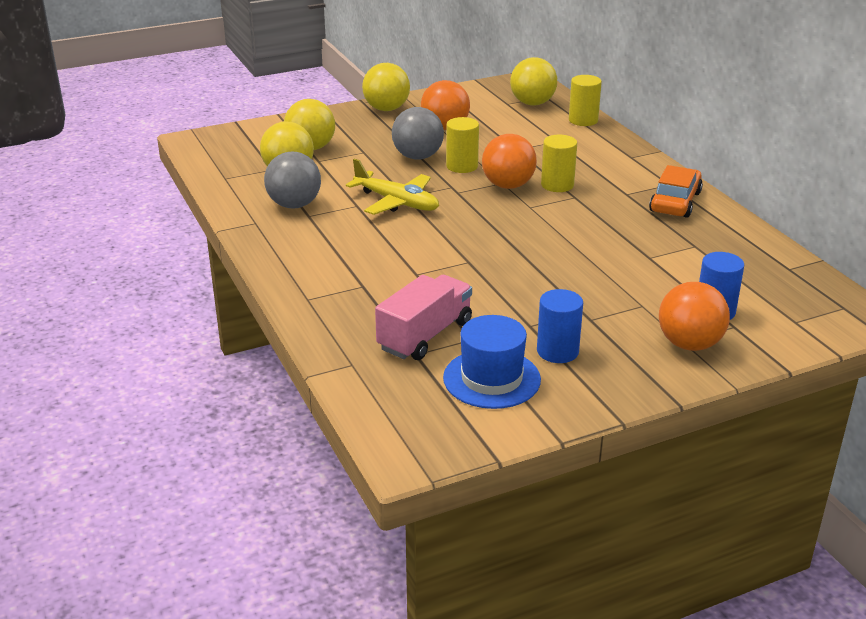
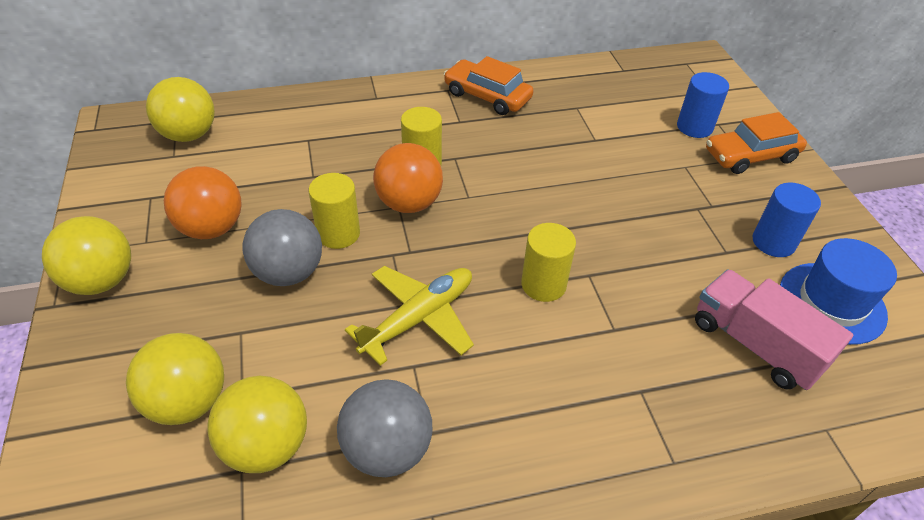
camera: 80 degrees left, 15 degrees up
(583, 120) = (265, 108): yellow cylinder -> yellow cylinder (543, 284)
(689, 344) = (750, 156): orange ball -> orange car

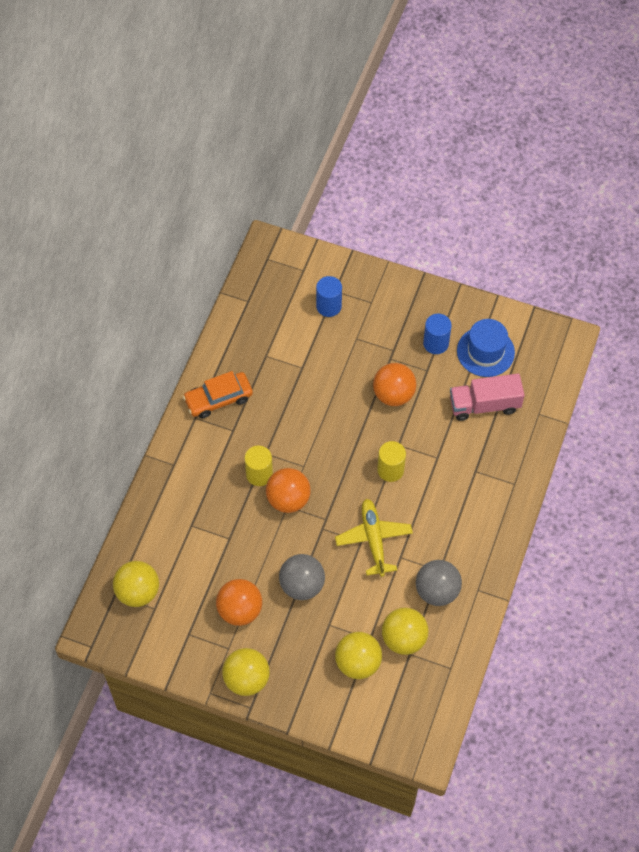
camera: 55 degrees left, 15 degrees up
(338, 233) = (288, 547): yellow cylinder -> none
(654, 235) = (393, 394): none -> orange ball
(750, 156) = (371, 298): orange car -> none

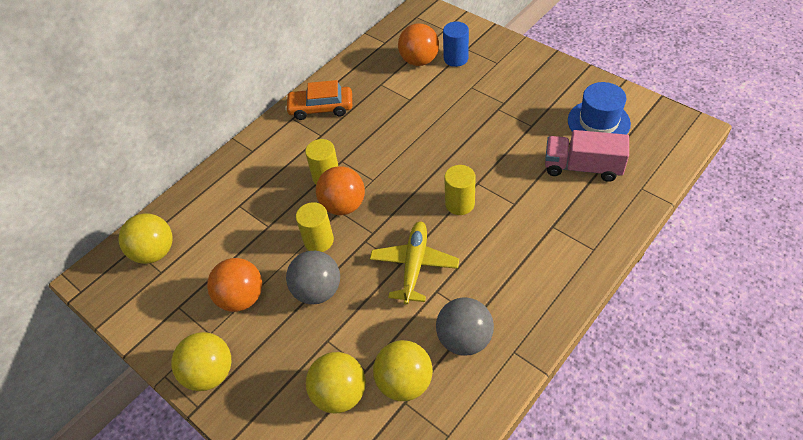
camera: 25 degrees right, 10 degrees down
(281, 539) = (319, 240): none -> yellow cylinder
(393, 394) = (489, 139): orange ball -> orange ball (419, 61)
(436, 343) = (548, 105): blue cylinder -> none

